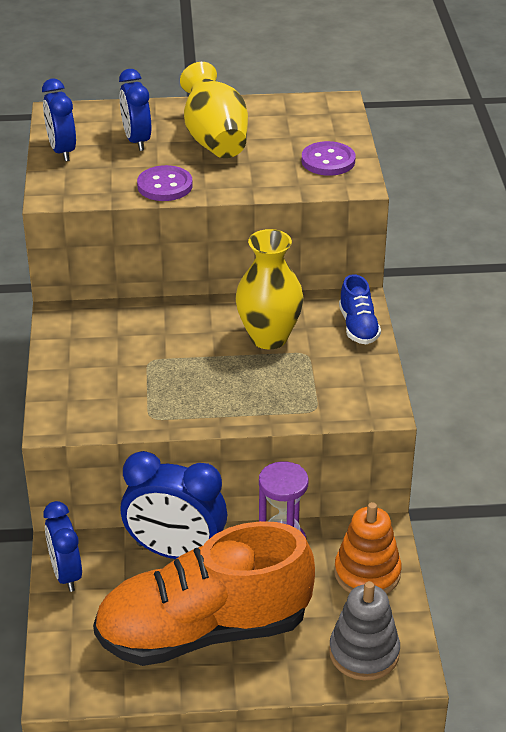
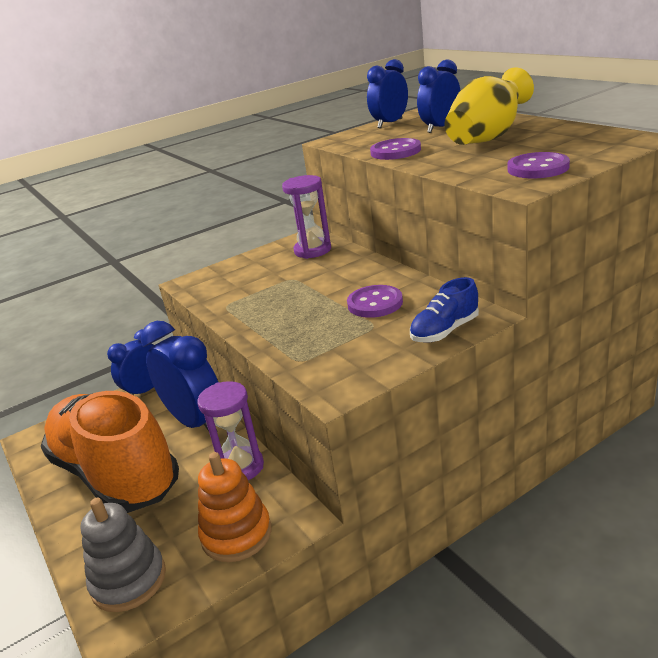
camera: 65 degrees right, 10 degrees down
(101, 326) = (312, 250): none -> purple hourglass
(175, 552) = (196, 422): blue clock -> blue clock turned 150 degrees clockwise
(269, 337) = (375, 303): yellow vase -> purple button

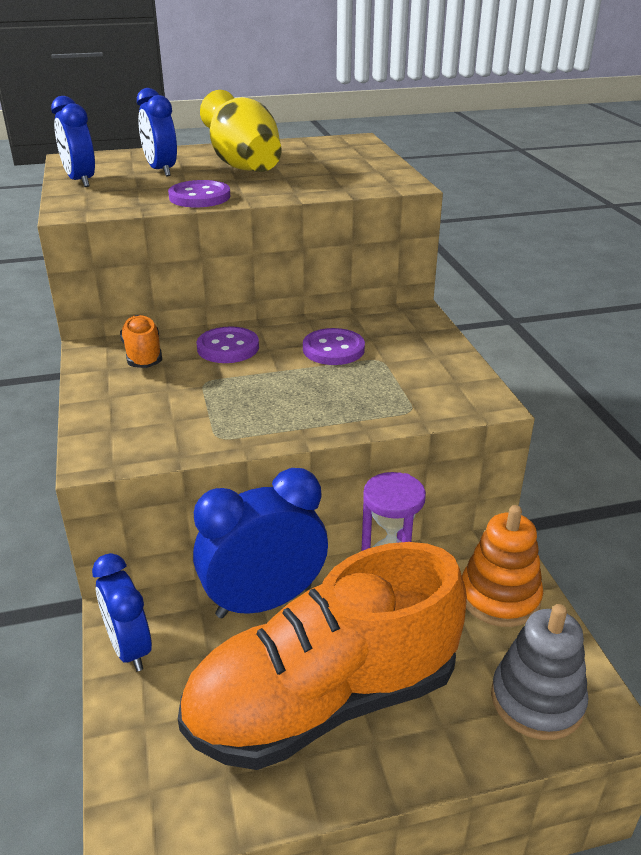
camera: 75 degrees left, 5 degrees up
(312, 250) = (143, 355): purple hourglass -> orange shoe
(445, 331) = (425, 332): blue shoe -> none
(538, 168) = (366, 172): purple button -> purple button (228, 347)

